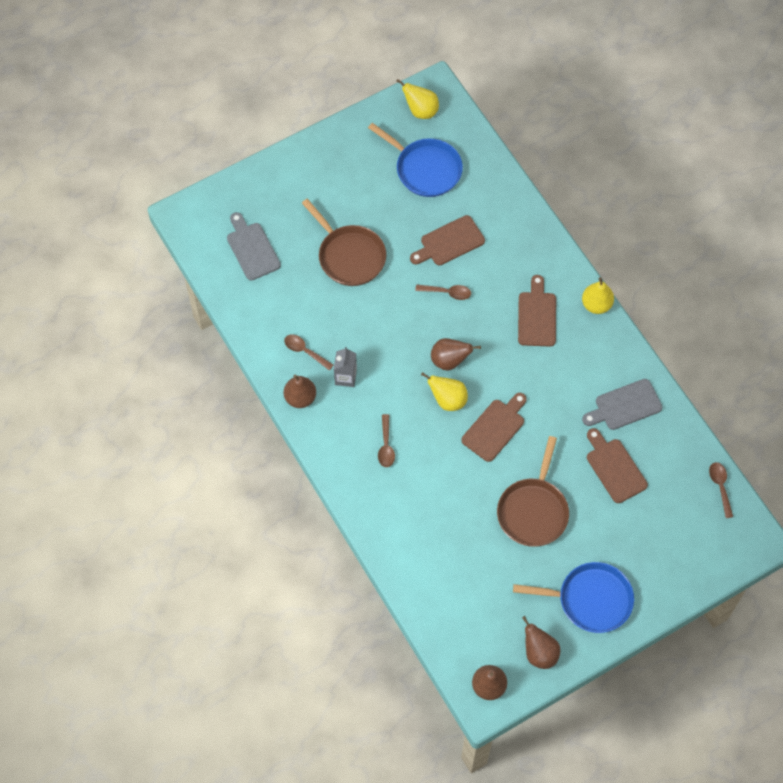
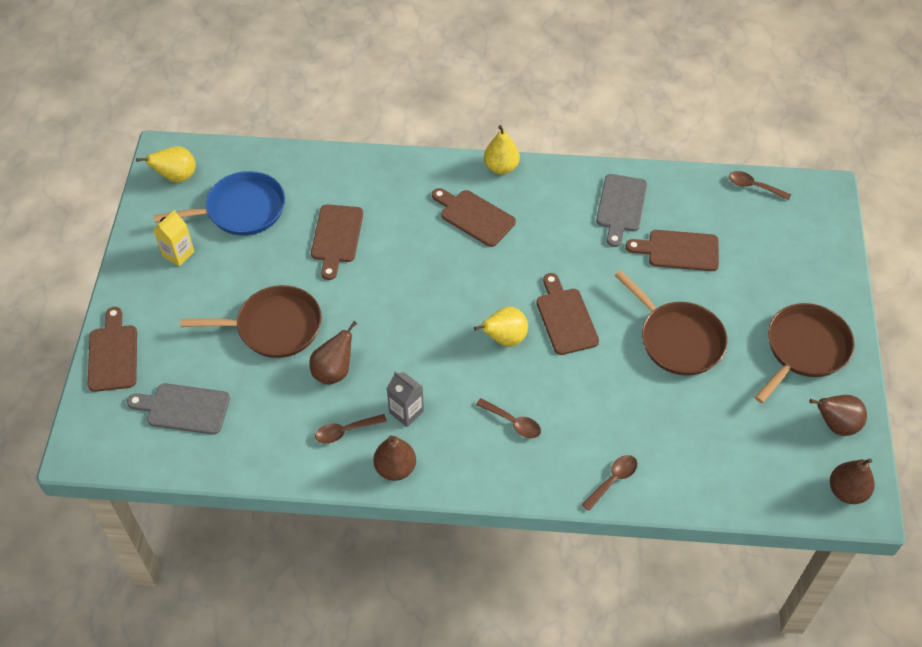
camera: 55 degrees left, 10 degrees down
(259, 180) = (113, 354): none -> brown cutting board
(361, 159) = (178, 254): none -> yellow carton
(447, 292) = (388, 270): brown spoon -> brown spoon (613, 480)
(449, 361) = (463, 312): brown pear -> brown pear (334, 371)
(590, 600) = (804, 349): blue pan -> brown pan

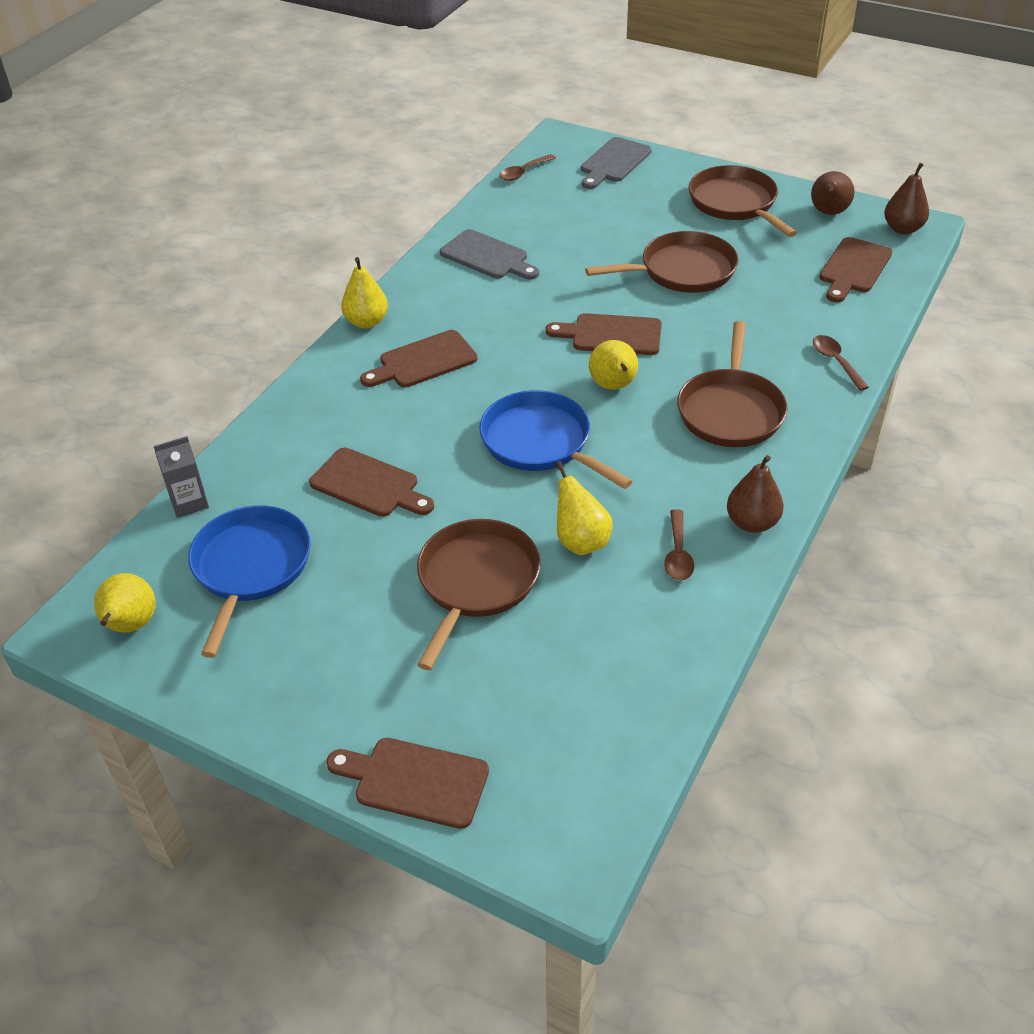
camera: 65 degrees left, 10 degrees down
(178, 254) = (278, 657): yellow carton -> none
(184, 408) = (560, 714): grey cutting board -> grey cutting board (613, 162)
(334, 371) = (581, 541): brown pear -> yellow pear
(406, 412) = (675, 492): grey carton -> grey carton (189, 502)
(421, 315) = (540, 442): none -> blue pan
(513, 422) = (730, 411): brown spoon -> brown pan
(679, 250) = (571, 238): brown cutting board -> brown cutting board (853, 268)

